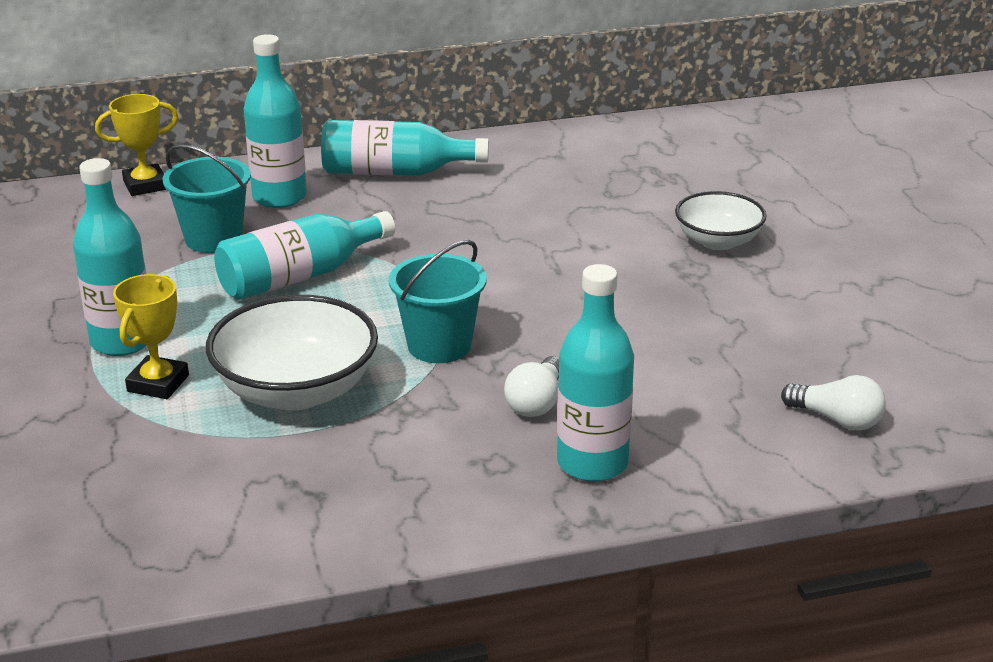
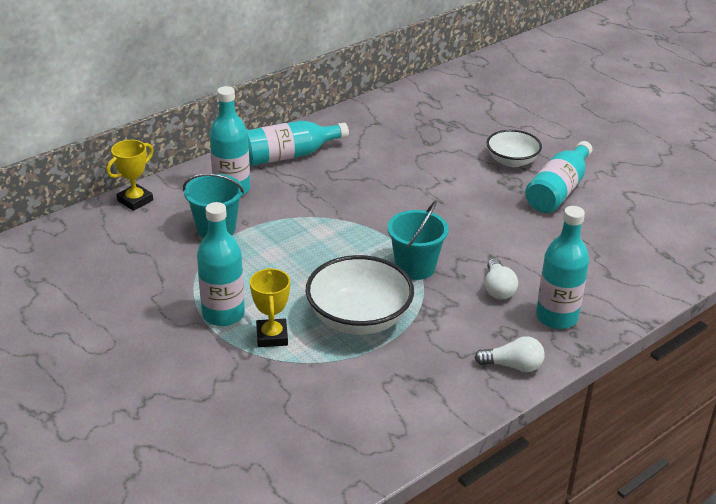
camera: 25 degrees left, 5 degrees up
(299, 276) = (293, 242): turquoise bottle -> turquoise bottle (558, 191)
(837, 420) = (655, 257): white light bulb -> white light bulb (513, 366)

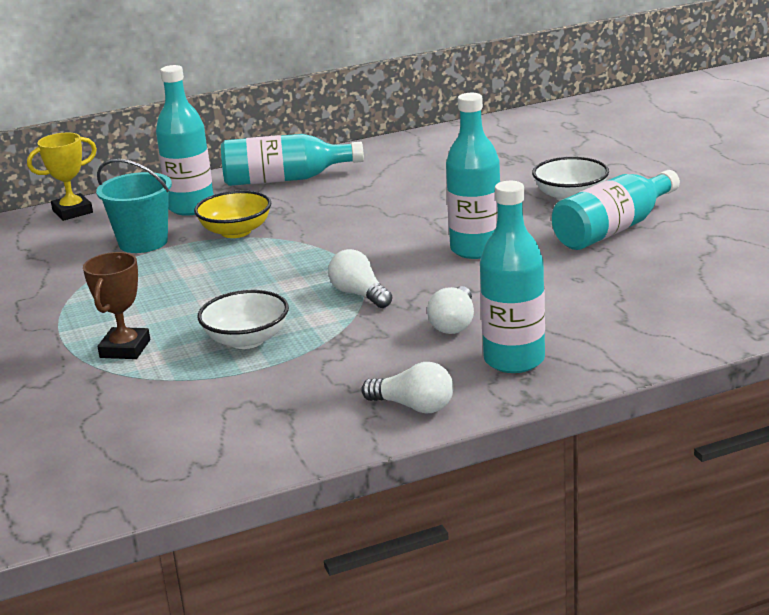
camera: 20 degrees right, 10 degrees down
(223, 314) = (85, 323): turquoise bottle -> turquoise bottle (476, 249)
(272, 336) = (125, 349): yellow trophy -> brown trophy
(283, 212) = (236, 231): none -> yellow bowl
(359, 318) = (246, 340): white bowl -> white bowl, size x0.62
(415, 267) = (359, 294): turquoise bucket -> white light bulb

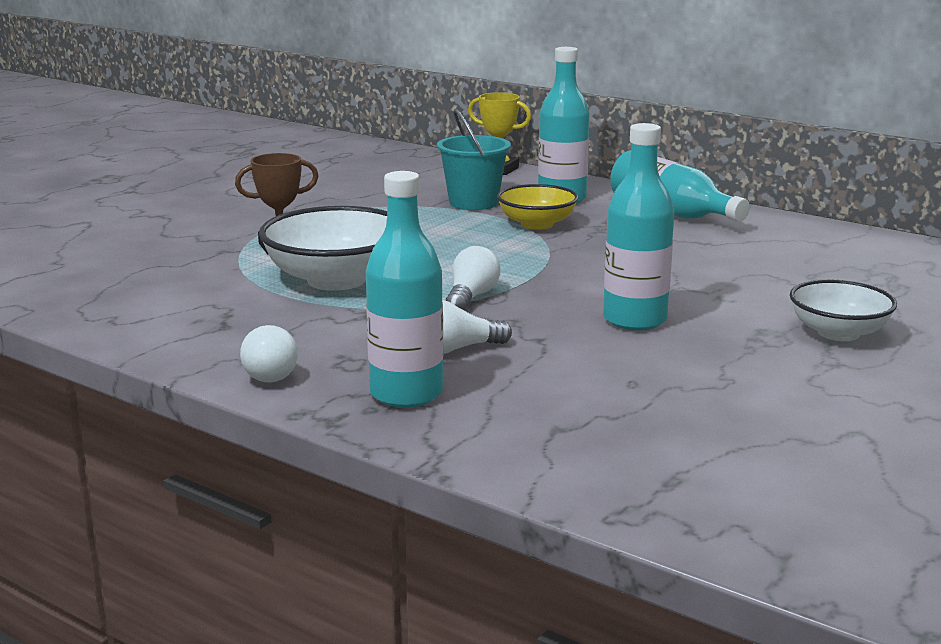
camera: 55 degrees right, 5 degrees down
(246, 340) = (336, 280): white bowl -> white bowl, size x1.60
(613, 229) = (787, 373): turquoise bottle -> none

